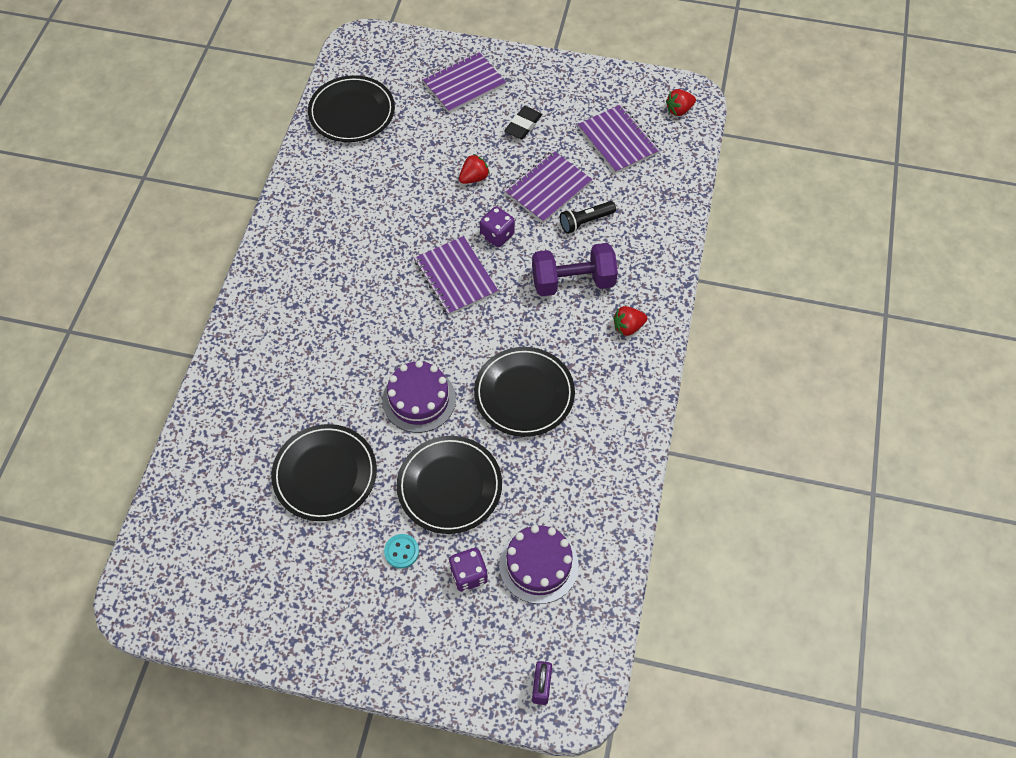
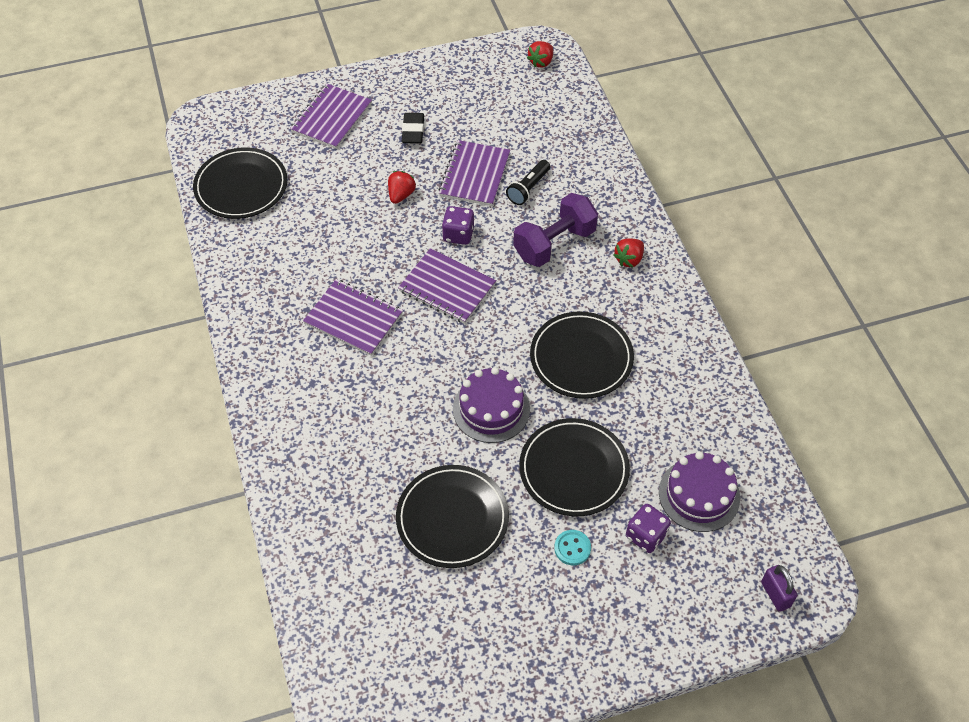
camera: 30 degrees left, 5 degrees down
(617, 140) = (507, 109): purple notebook -> purple notebook (353, 319)

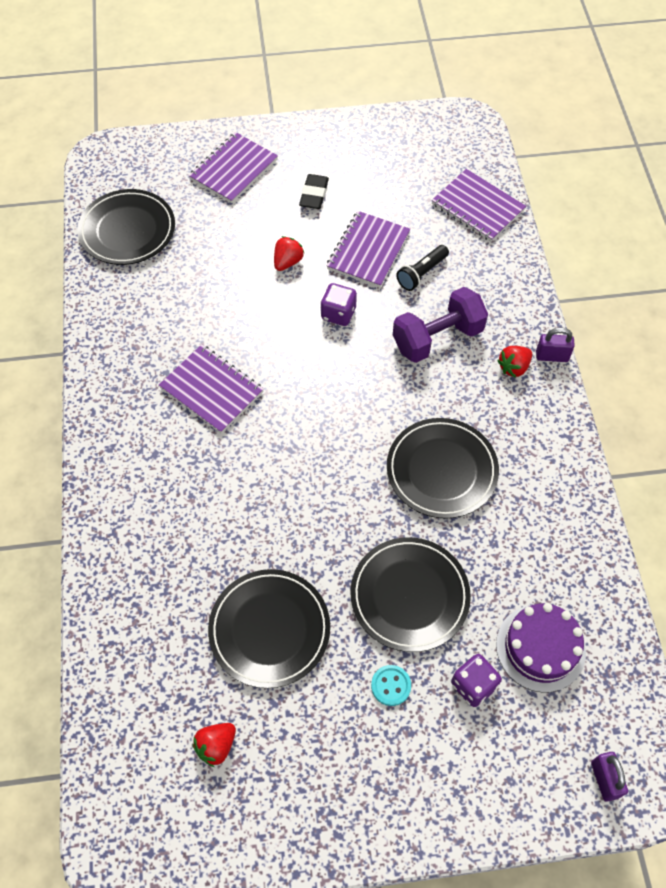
camera: 10 degrees right, 5 degrees up
(447, 287) = (315, 370): purple notebook -> purple notebook (478, 207)
(491, 409) = (335, 512): purple cake -> none
(541, 62) = (461, 137): red strawberry -> red strawberry (216, 746)
(661, 245) = (552, 356): none -> purple padlock

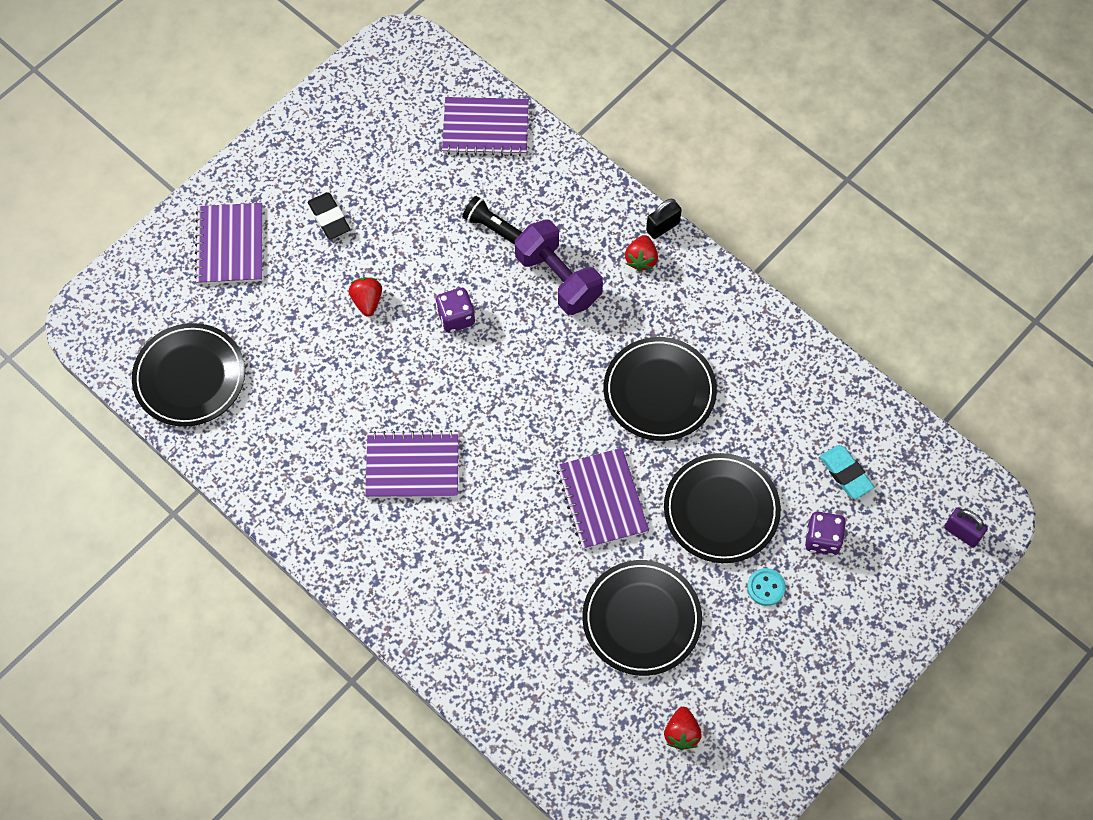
camera: 40 degrees left, 5 degrees up
(368, 251) = (428, 239): purple notebook -> purple notebook (602, 499)
(422, 273) = (493, 228): black flashlight -> black flashlight turned 120 degrees clockwise
(437, 338) = (558, 279): purple dumbbell -> purple dumbbell turned 60 degrees counterclockwise
(540, 648) = (846, 473): purple cake -> turquoise eraser
(552, 356) = (662, 227): purple padlock -> black padlock

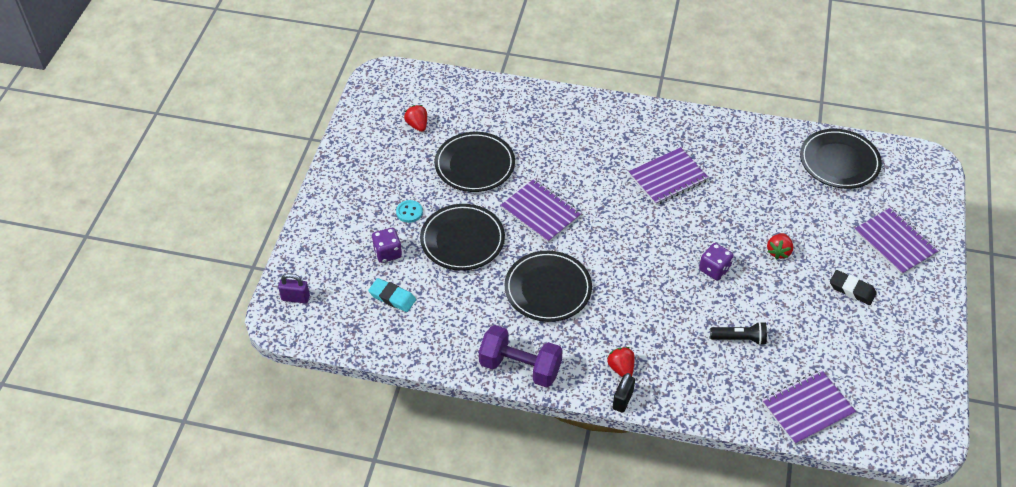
camera: 150 degrees right, 15 degrees down
(367, 301) = (778, 252): red strawberry -> red strawberry turned 60 degrees clockwise
(558, 279) = (668, 327): purple dumbbell -> purple dumbbell (520, 367)

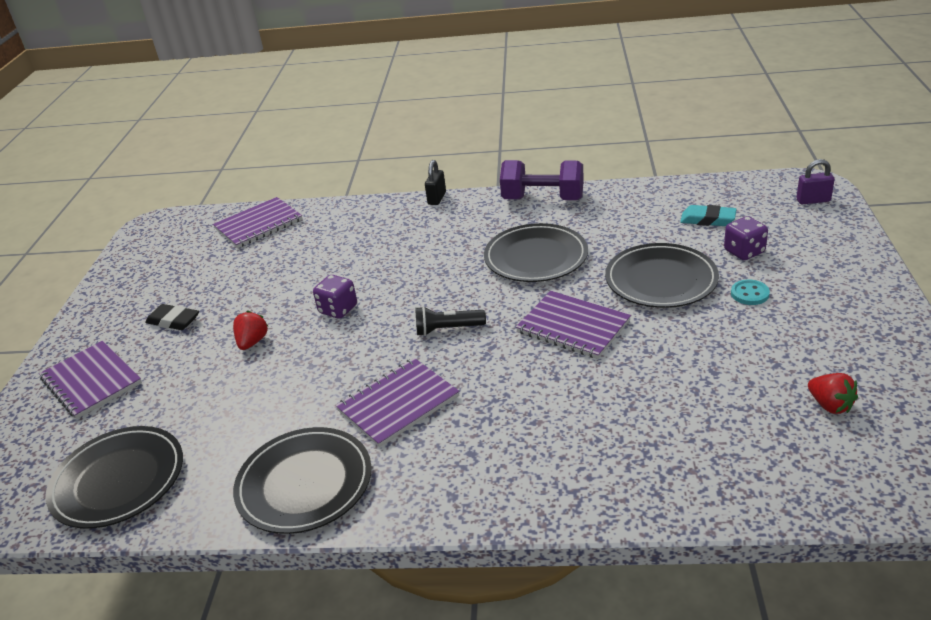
camera: 175 degrees right, 15 degrees down
(474, 165) = (697, 365): black plate -> black plate (304, 483)
(621, 368) = (441, 216): red strawberry -> none
(739, 338) = (316, 258): black flashlight -> black flashlight (448, 329)

